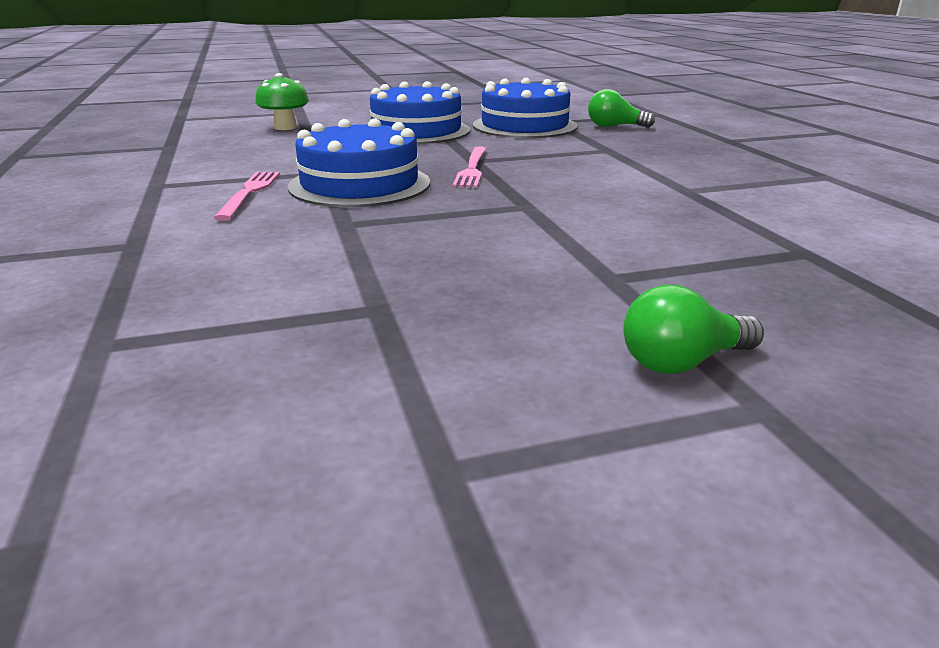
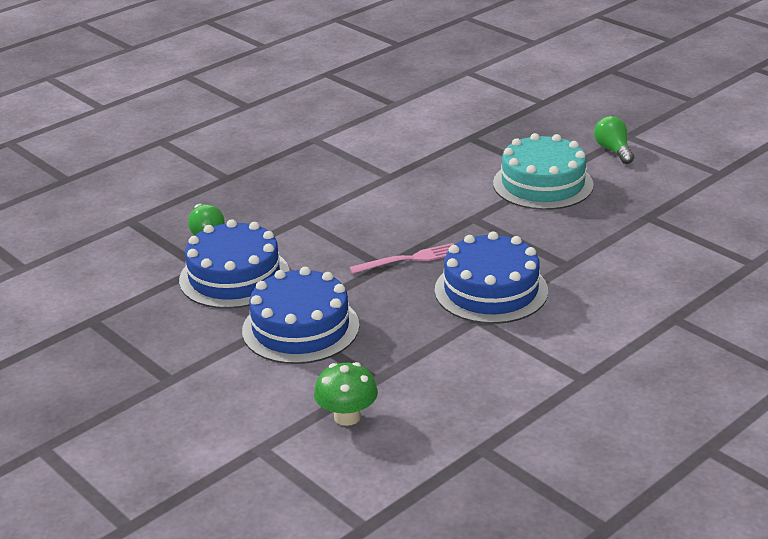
camera: 115 degrees left, 5 degrees up
(250, 193) = (554, 326): pink fork -> none
(584, 262) = (543, 184): none -> turquoise cake
(682, 362) = (613, 150): green light bulb -> green light bulb turned 150 degrees counterclockwise

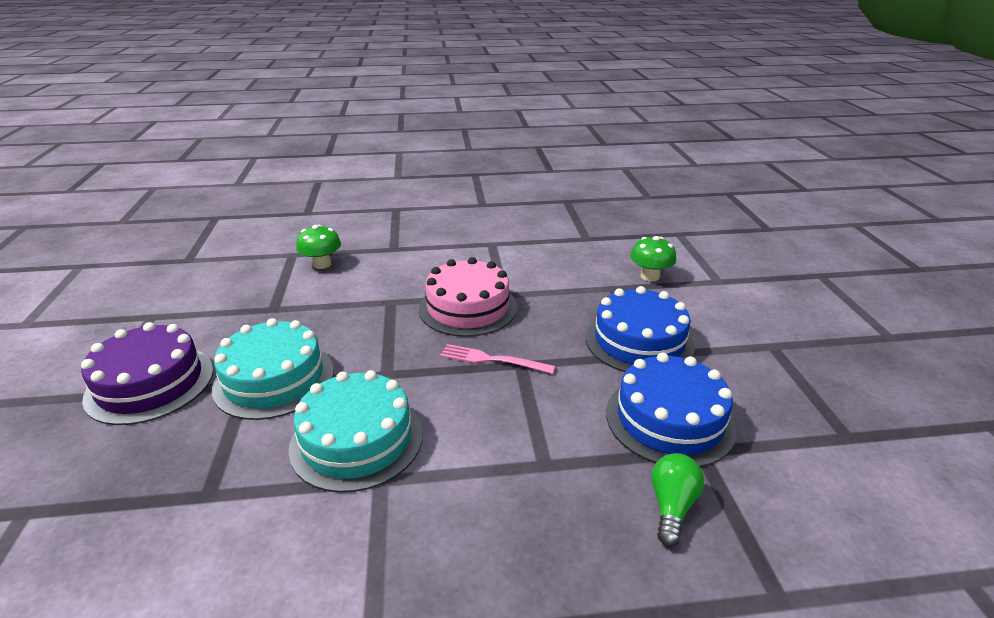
camera: 145 degrees left, 0 degrees up
(431, 183) = (357, 440): none -> turquoise cake
(491, 290) = (468, 307): blue cake -> pink cake
(613, 150) = (150, 383): green light bulb -> purple cake
(702, 268) = (322, 264): none -> green mushroom

